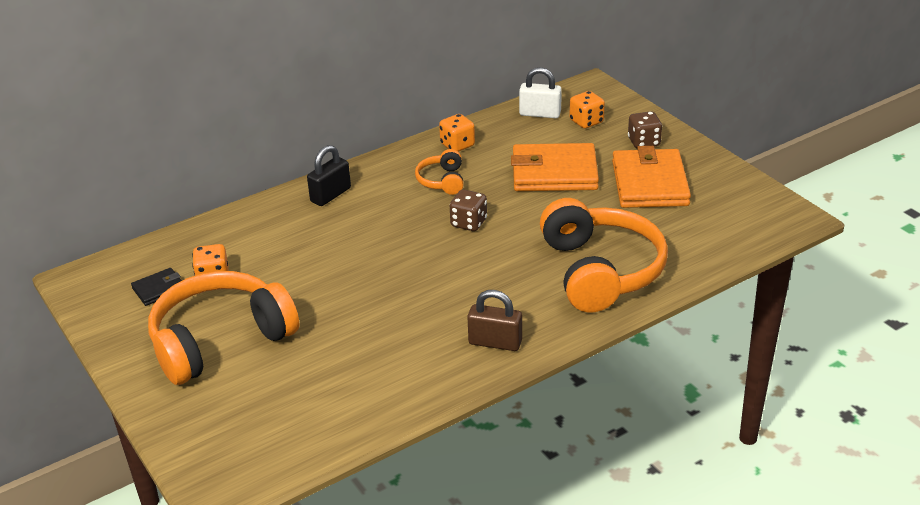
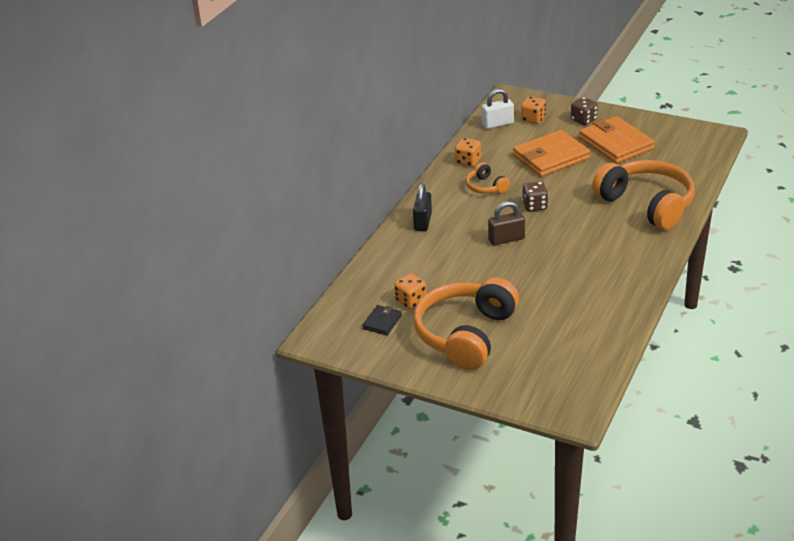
camera: 30 degrees left, 0 degrees up
(495, 342) = (634, 267): brown padlock -> brown padlock (506, 239)

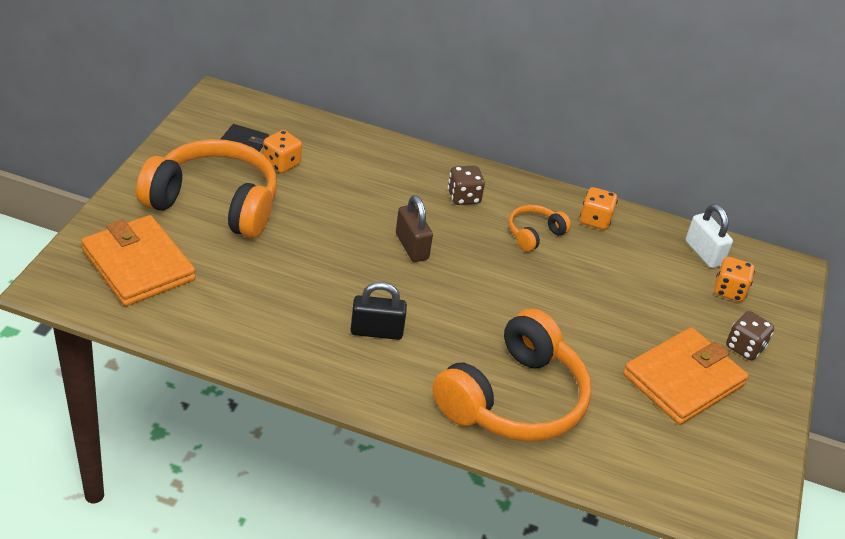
camera: 75 degrees right, 5 degrees up
(423, 222) = (445, 177): black padlock -> black padlock (376, 331)
(535, 206) = (493, 278): brown dice -> brown dice (463, 197)
(551, 157) = (625, 303): orange wallet -> orange wallet (138, 265)

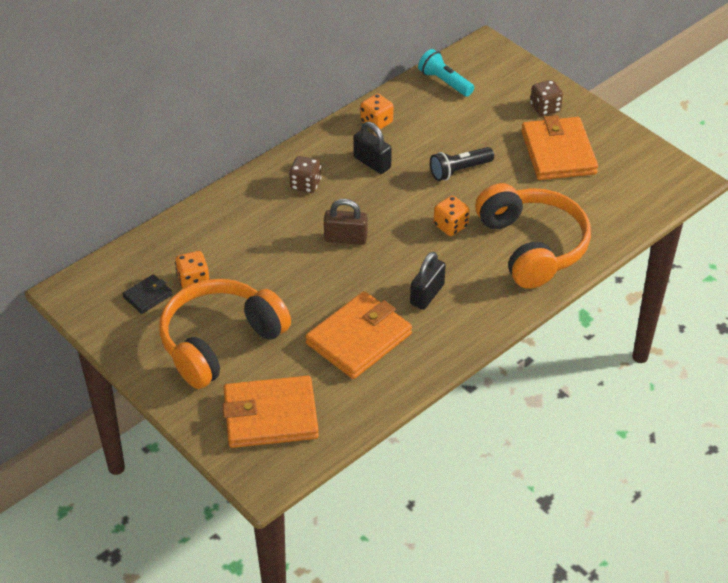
camera: 55 degrees left, 5 degrees up
(279, 297) = (358, 339): none -> orange wallet
(534, 234) = (372, 162): orange headphones -> black padlock
(580, 303) = (459, 170): none -> black flashlight
(703, 253) = (444, 82): white padlock -> turquoise flashlight
(729, 291) = (489, 88): orange dice -> orange dice (450, 226)

